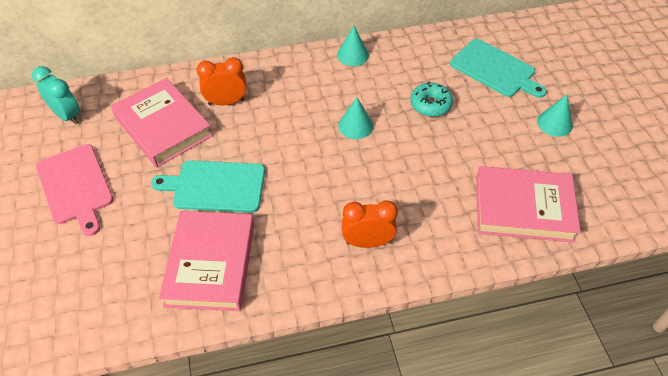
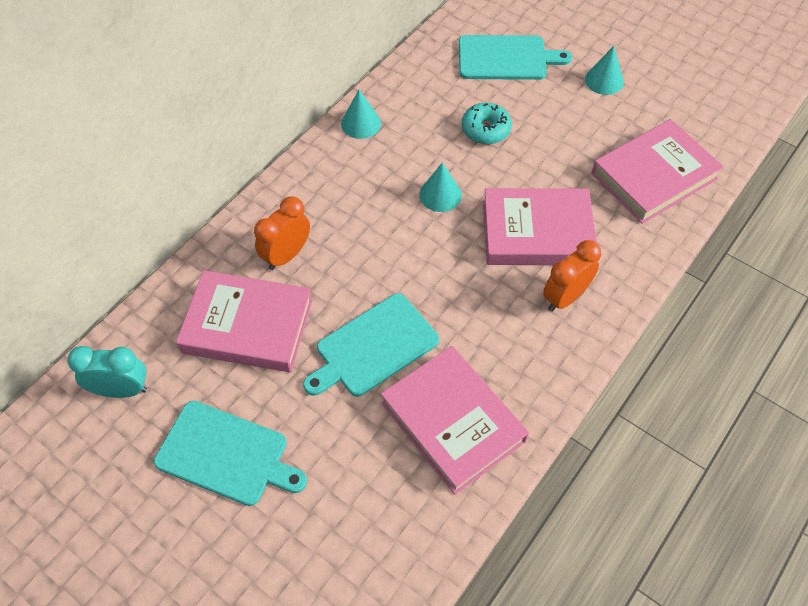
camera: 40 degrees left, 5 degrees up
(75, 186) = (226, 454): pink cutting board -> turquoise cutting board
(394, 189) = (537, 232): none -> pink book

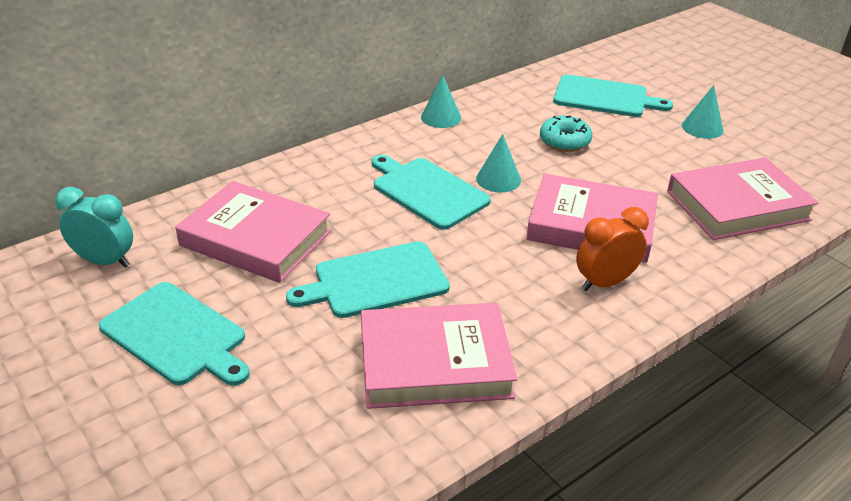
camera: 15 degrees right, 20 degrees down
(286, 255) = (322, 194): orange clock -> none
(381, 226) = (427, 191): none -> turquoise cutting board
(453, 422) = (435, 362): pink book -> pink book turned 75 degrees counterclockwise

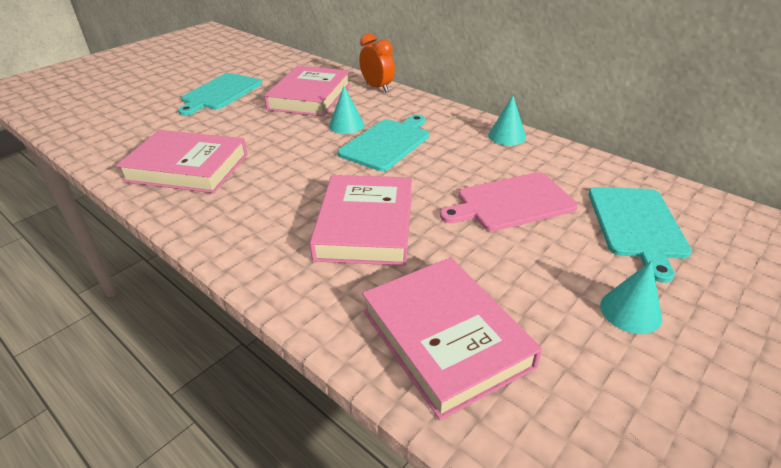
camera: 80 degrees right, 0 degrees up
(105, 261) = (281, 66): turquoise clock -> none
(375, 281) = (271, 138): turquoise cutting board -> none
(435, 362) = (187, 167): pink book -> pink book turned 60 degrees counterclockwise
(498, 179) = (420, 172): turquoise cone -> turquoise cone (346, 125)
(564, 141) = (511, 202): turquoise donut -> pink cutting board
(605, 283) = (278, 236): orange clock -> orange clock (377, 87)

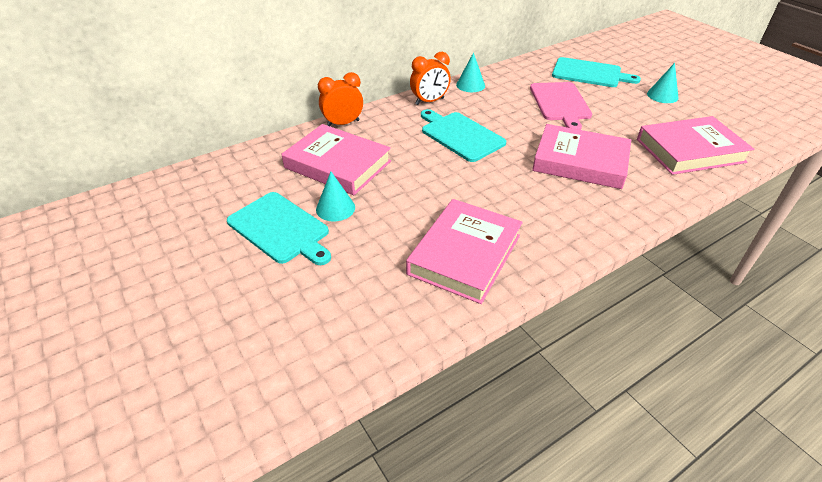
camera: 75 degrees left, 5 degrees up
(346, 125) = (416, 150): turquoise cone -> turquoise cone (335, 208)
(448, 118) = (429, 101): none -> orange clock

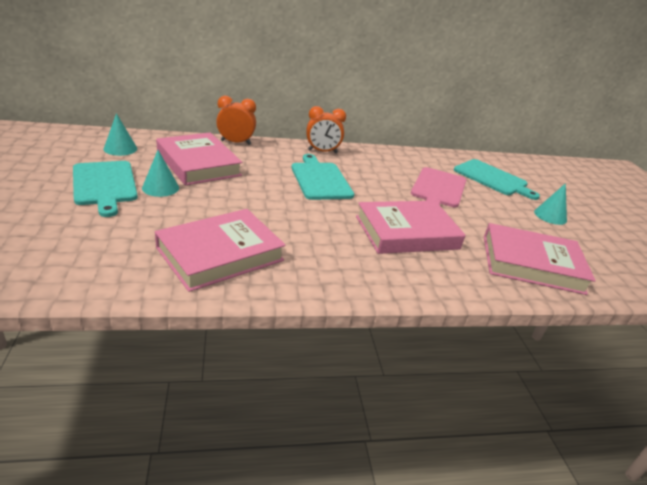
camera: 20 degrees right, 10 degrees down
(470, 85) = (371, 153): turquoise cone -> turquoise cone (120, 148)
(580, 162) = (406, 232): pink book -> pink book turned 60 degrees counterclockwise

